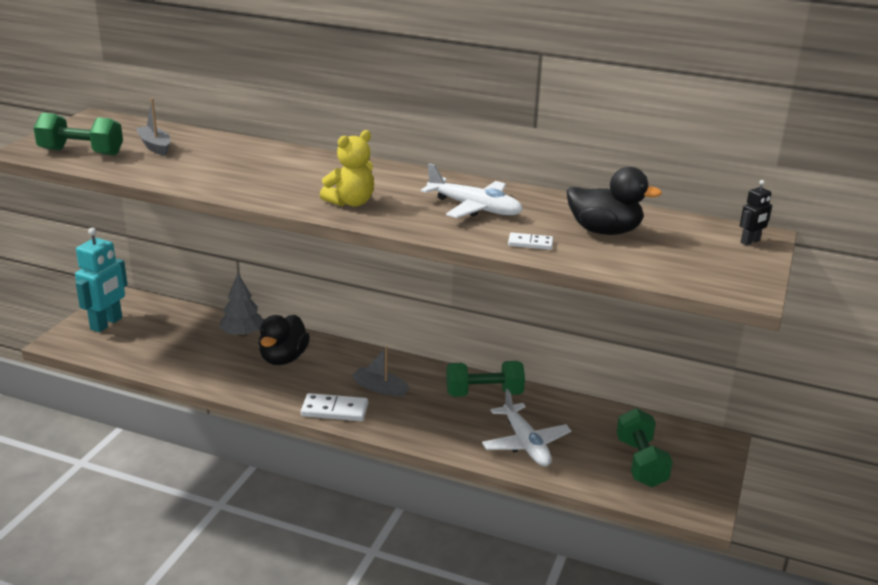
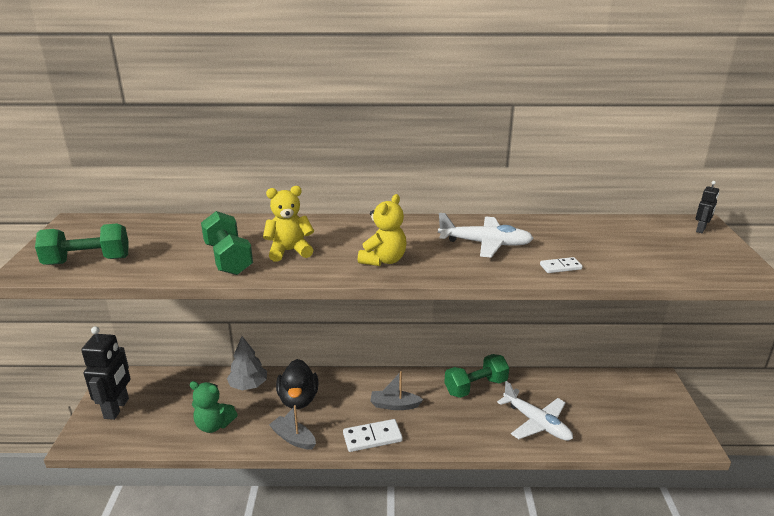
camera: 20 degrees left, 0 degrees up
(106, 324) = (117, 408): turquoise robot -> black robot
(155, 146) = (157, 240): grey boat -> grey boat (293, 438)
(186, 360) = (214, 425): none -> green teddy bear
(267, 178) = (289, 251): none -> yellow teddy bear
(604, 231) = (599, 243): black duck -> none
(640, 462) = (625, 414): green dumbbell -> green dumbbell (228, 259)

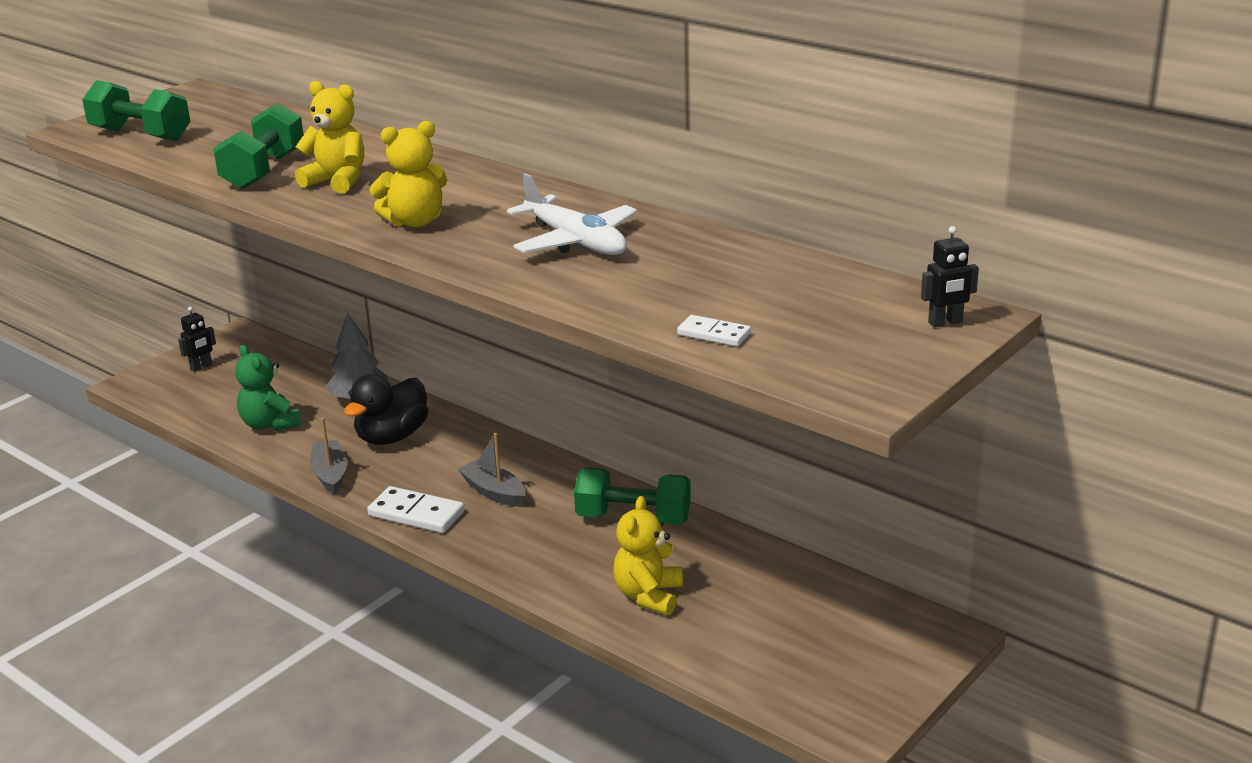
camera: 40 degrees right, 0 degrees up
(117, 408) = (201, 367): black robot -> black robot, size x0.48
(537, 423) = (648, 595): white plane -> yellow teddy bear
(560, 267) = (608, 296): white domino -> white domino (714, 334)

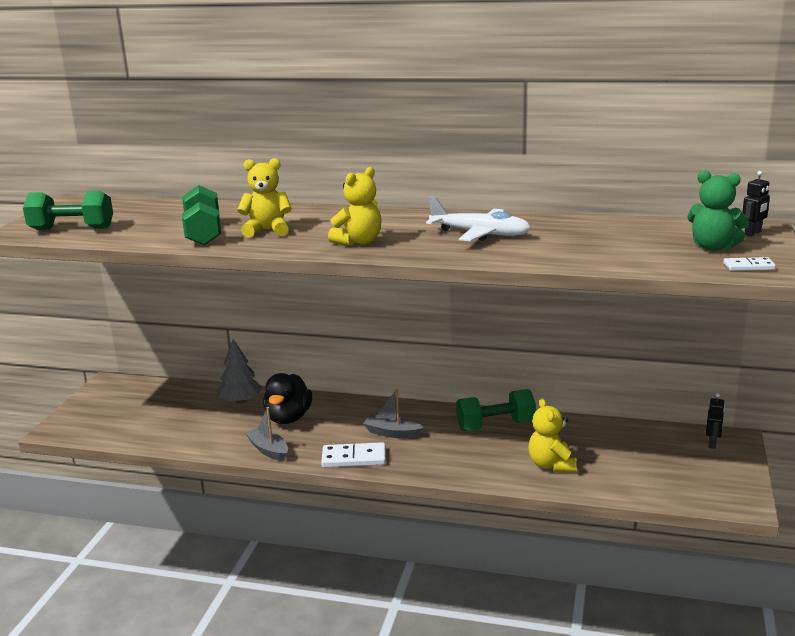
camera: 25 degrees left, 5 degrees down
(201, 367) = (100, 408): black robot -> black robot (712, 444)
(270, 424) = (191, 431): green teddy bear -> green teddy bear (713, 247)
(714, 334) = (641, 261): white domino -> white domino (748, 266)

